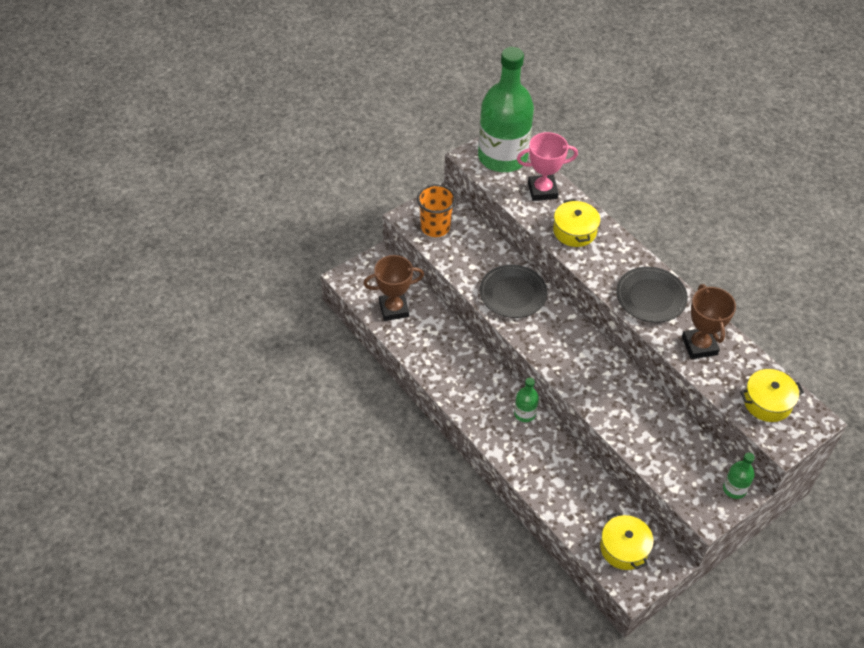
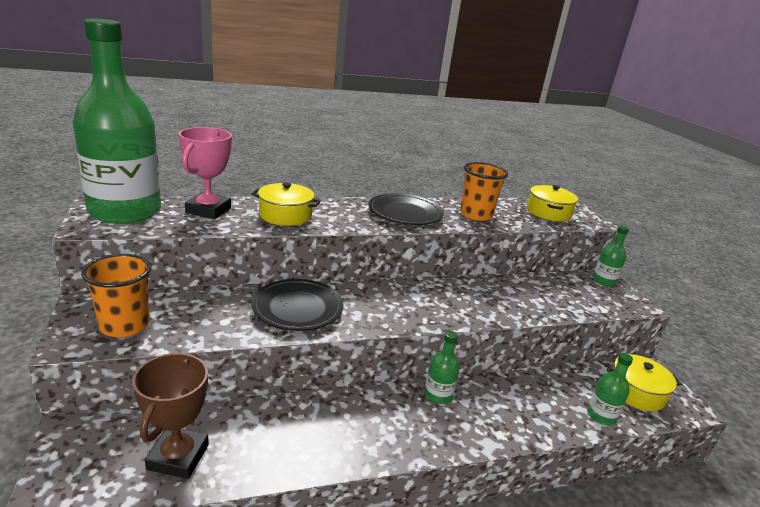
camera: 70 degrees left, 25 degrees down
(574, 521) = (601, 416): none -> green bottle
(699, 346) = (476, 215): brown trophy -> orange cup

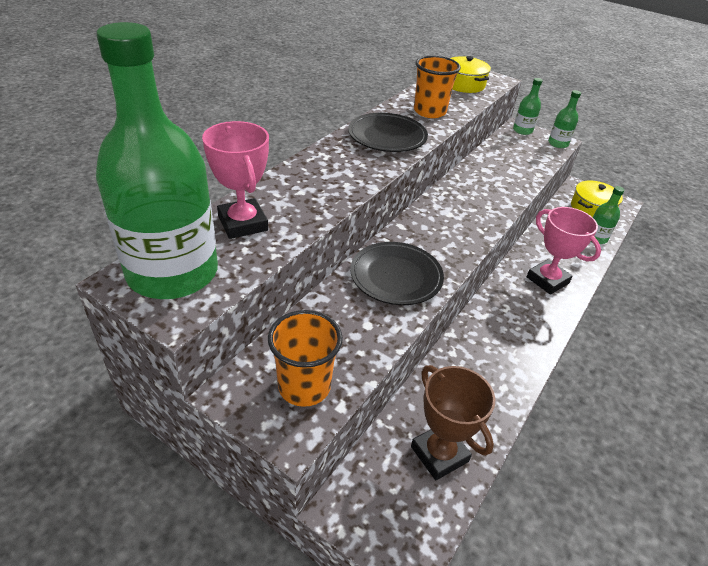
camera: 40 degrees left, 15 degrees up
(285, 215) = (312, 190): yellow pot -> none
(438, 395) = (511, 284): green bottle -> green bottle (558, 143)
(482, 414) = (547, 280): none -> pink trophy

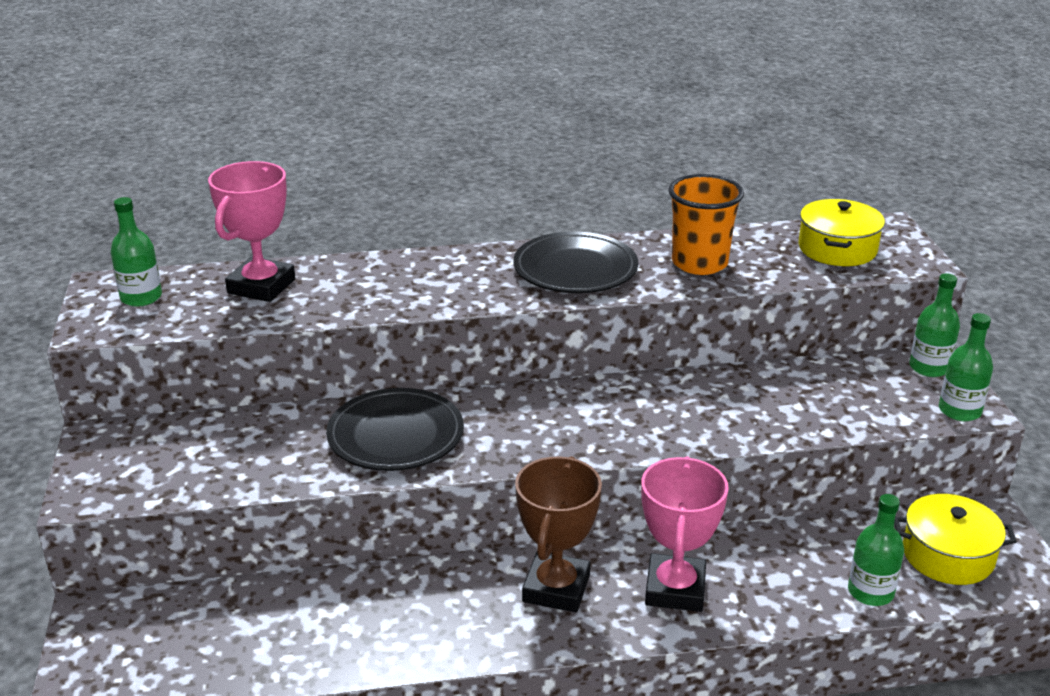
camera: 50 degrees right, 10 degrees down
(173, 273) = (141, 297): green bottle -> green bottle, size x0.41
(304, 386) = (152, 469): orange cup -> none
(439, 454) = (232, 644): brown trophy -> brown trophy (556, 588)

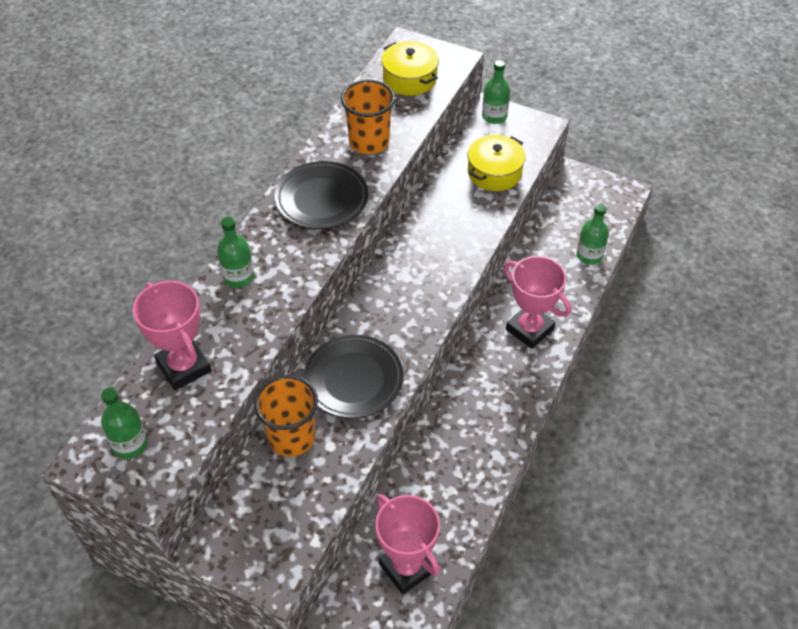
camera: 55 degrees left, 20 degrees up
(213, 640) = (406, 567): none -> pink trophy
(277, 428) = (291, 437): none -> orange cup
(556, 588) = (490, 379): brown trophy -> none
(947, 555) = (587, 210): yellow pot -> yellow pot (494, 172)
(959, 411) = (538, 132): green bottle -> green bottle (238, 277)

